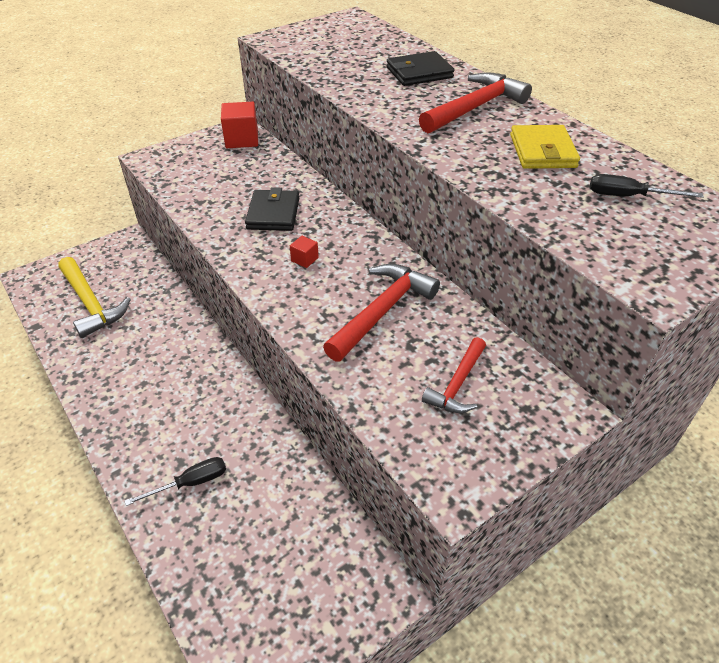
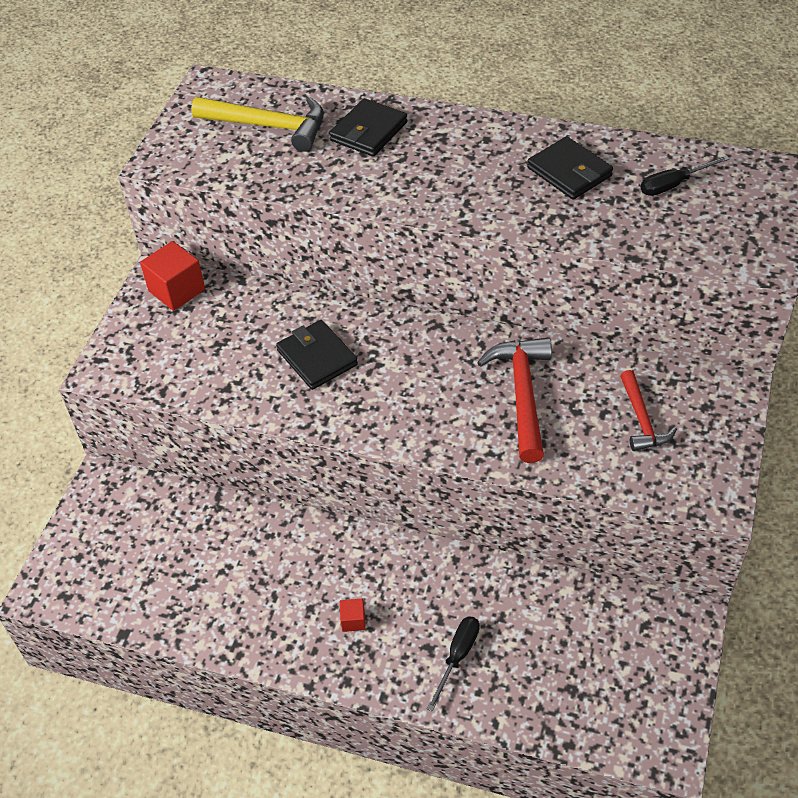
camera: 35 degrees left, 5 degrees up
(91, 304) = (154, 572): yellow hammer -> yellow hammer (269, 126)
(304, 259) = (402, 387): red cube -> red cube (353, 620)
(475, 107) = (465, 150): red hammer -> none
(542, 151) = (569, 172): yellow wallet -> black wallet

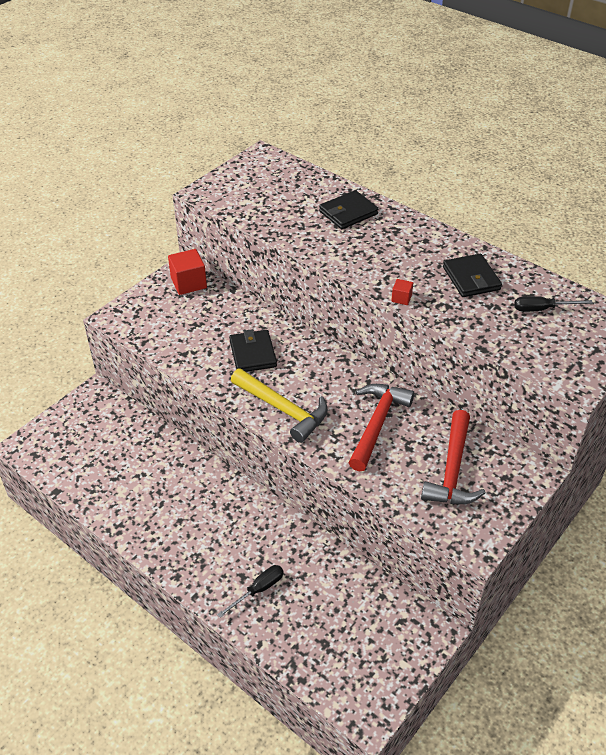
camera: 20 degrees right, 5 degrees down
(269, 126) = (285, 191): yellow hammer -> yellow hammer (283, 409)
(353, 620) = (203, 539): red cube -> red cube (401, 298)
(642, 420) = (452, 470): red hammer -> red hammer, size x1.59

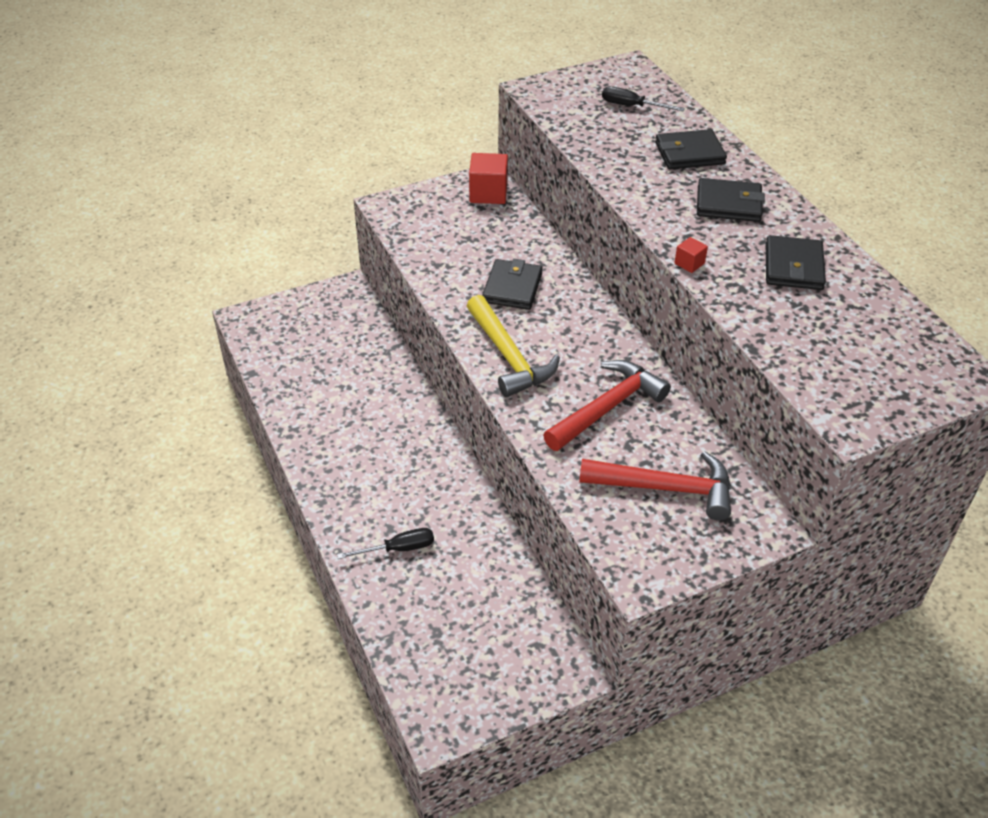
camera: 25 degrees right, 0 degrees up
(399, 244) = (728, 204): none -> black wallet
(452, 470) = (666, 488): red hammer -> red hammer turned 120 degrees counterclockwise
(542, 309) = (863, 328): black screwdriver -> black screwdriver (631, 106)

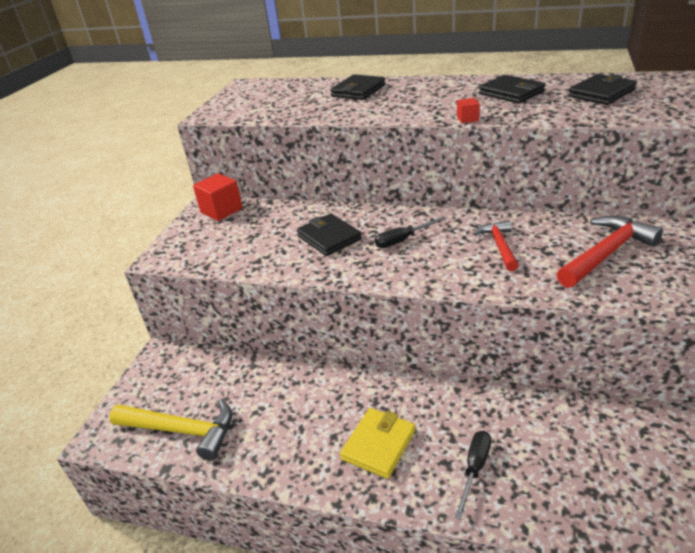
camera: 45 degrees left, 10 degrees down
(373, 478) = (378, 445): none -> yellow wallet
(509, 356) = (398, 267): yellow hammer -> yellow hammer (182, 430)
(607, 407) = (499, 246): red hammer -> red hammer, size x0.63
(631, 106) = (283, 93): black screwdriver -> black screwdriver (402, 240)
(728, 204) = (424, 93): black wallet -> black wallet (601, 93)

